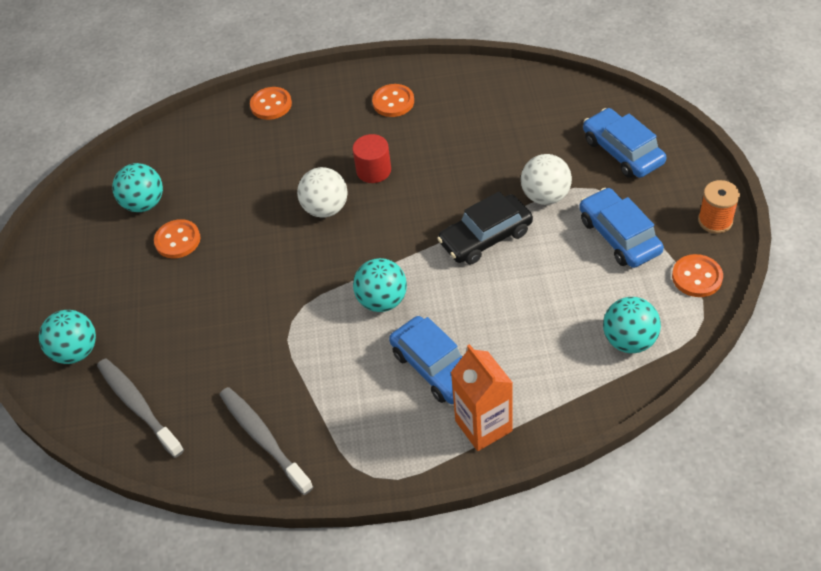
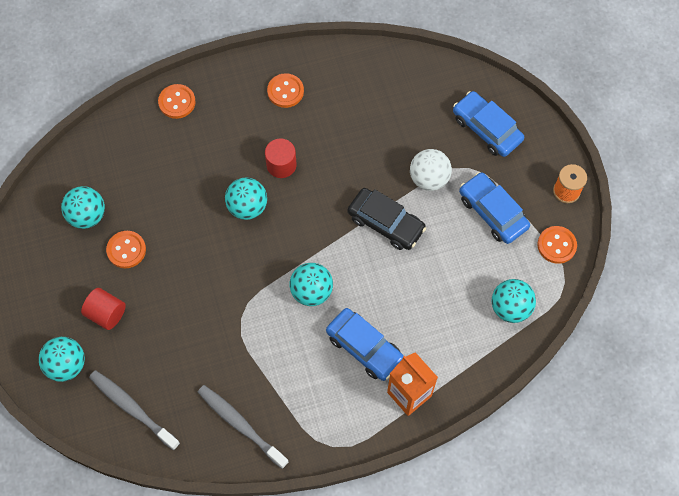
camera: 15 degrees left, 15 degrees up
(137, 302) = (106, 313): none -> red cylinder
(326, 208) = (247, 207): white ball -> turquoise ball
(485, 237) = (385, 223): black car -> black car turned 105 degrees counterclockwise

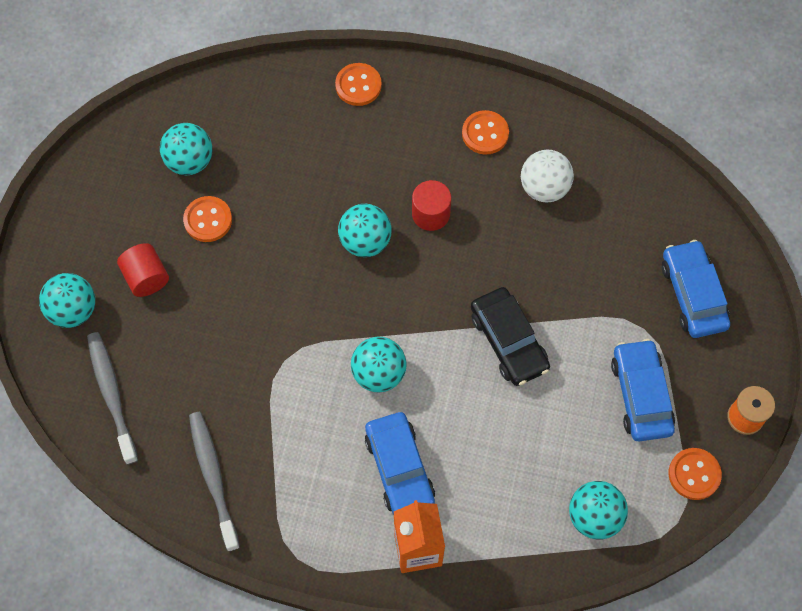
camera: 30 degrees right, 0 degrees up
(429, 179) = (589, 317): white ball -> white ball (544, 188)

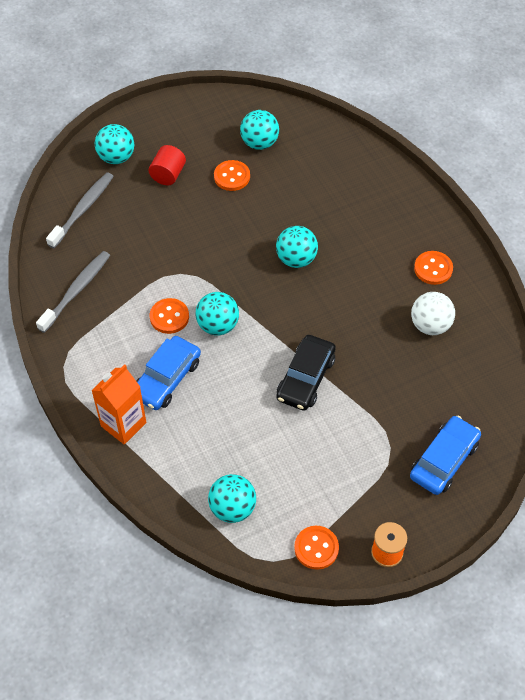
camera: 50 degrees right, 10 degrees down
(358, 85) = (394, 185): orange button -> orange button (169, 317)
(431, 214) = (349, 279): red cylinder -> none
(641, 395) = (342, 478): blue car -> none

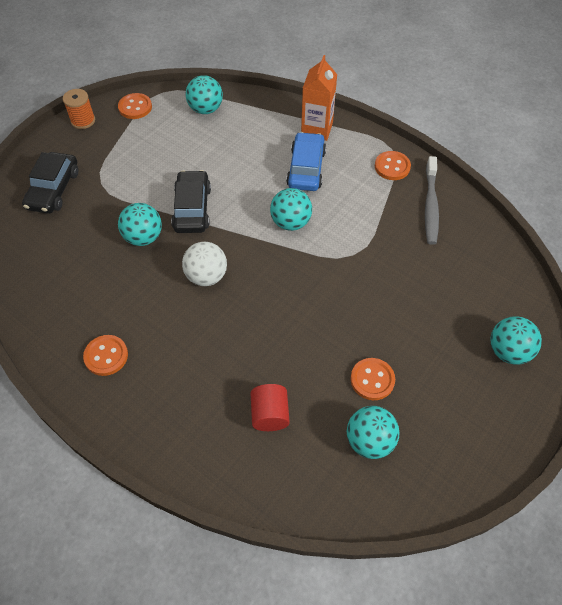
camera: 155 degrees right, 0 degrees up
(82, 209) = (490, 279): grey toothbrush -> none
(168, 174) = (440, 353): red cylinder -> red cylinder (270, 414)
(169, 317) = (336, 214): orange button -> orange button (392, 167)
(296, 259) = (252, 311): turquoise ball -> turquoise ball (143, 237)
(430, 325) = (93, 295): white ball -> white ball (206, 276)
(444, 460) = (53, 189): blue car -> black car

